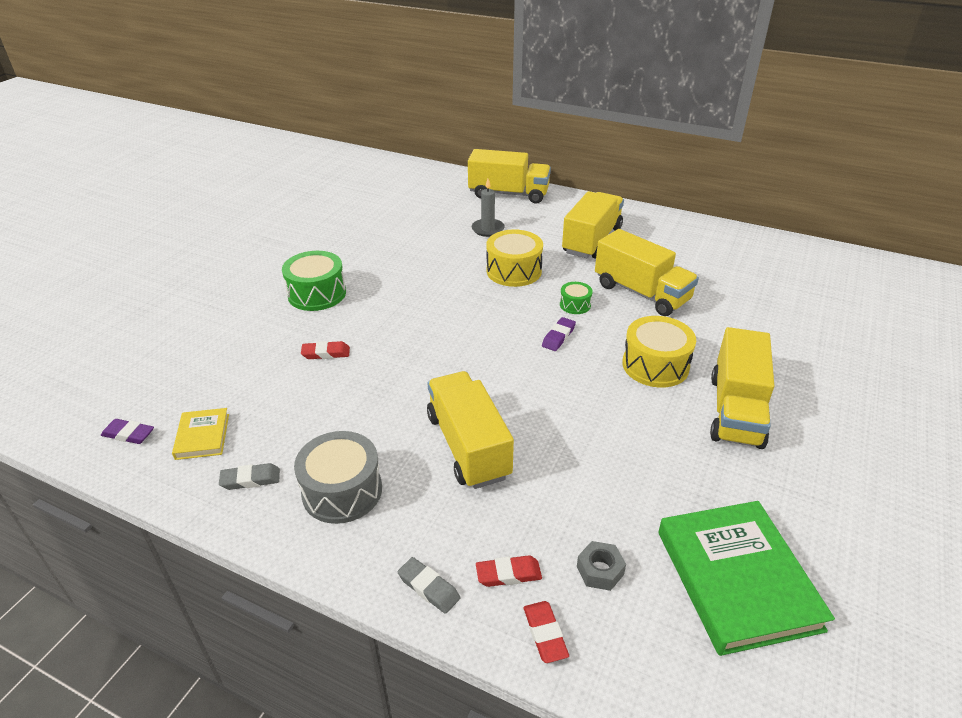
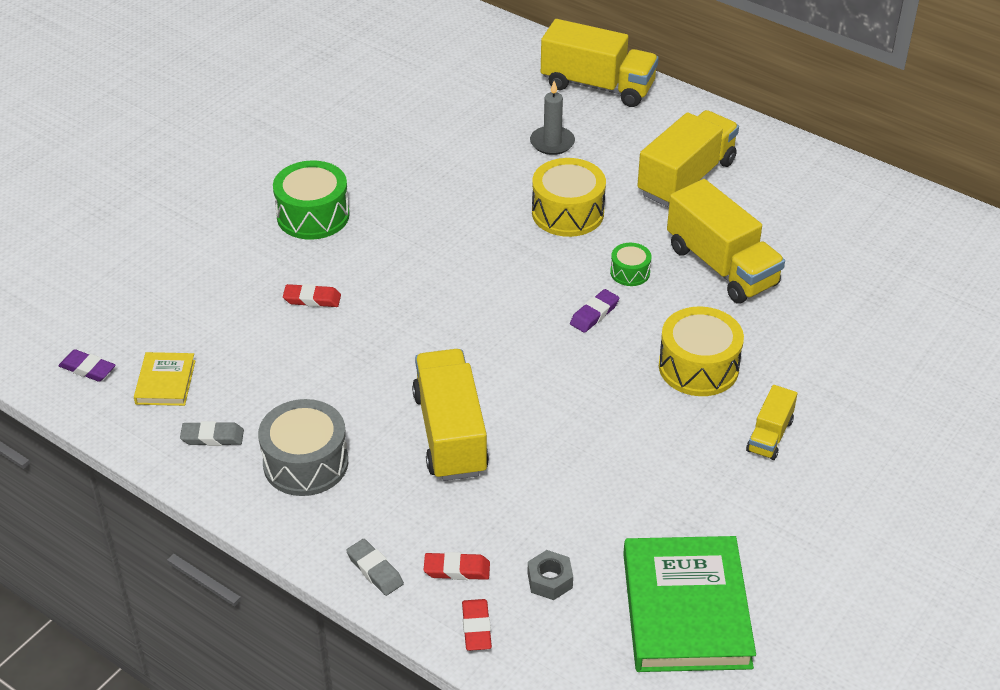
camera: 10 degrees right, 5 degrees up
(736, 410) = (769, 436): yellow truck -> yellow truck, size x0.52

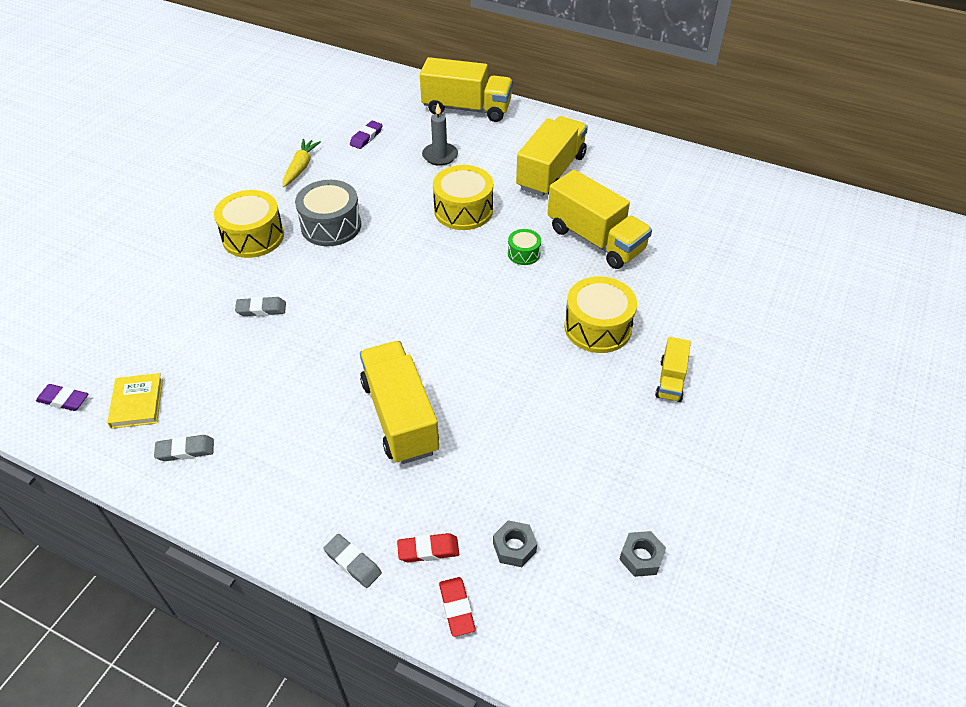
camera: 10 degrees left, 5 degrees up
(306, 463) = (274, 463): grey drum -> grey drum (331, 226)
(312, 299) = (261, 309): red eraser -> grey eraser
(313, 215) = (253, 237): green drum -> yellow drum
(380, 138) = (301, 167): none -> yellow carrot
(594, 314) = (502, 292): purple eraser -> purple eraser (366, 137)
(686, 609) = (641, 557): green book -> grey nut

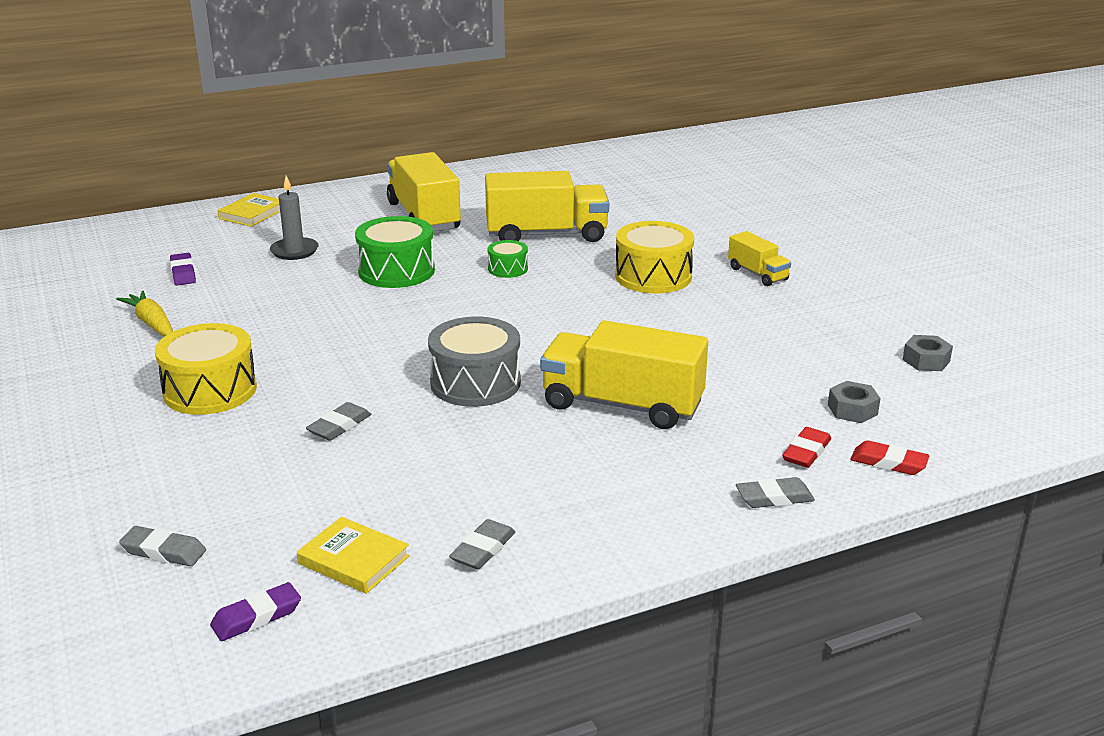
camera: 50 degrees left, 20 degrees down
(94, 328) = (163, 551): none -> grey eraser
(331, 226) = (284, 341): grey drum -> grey drum (475, 383)
(463, 210) = (396, 271): yellow drum -> green drum
(467, 109) = (252, 213): yellow truck -> yellow book

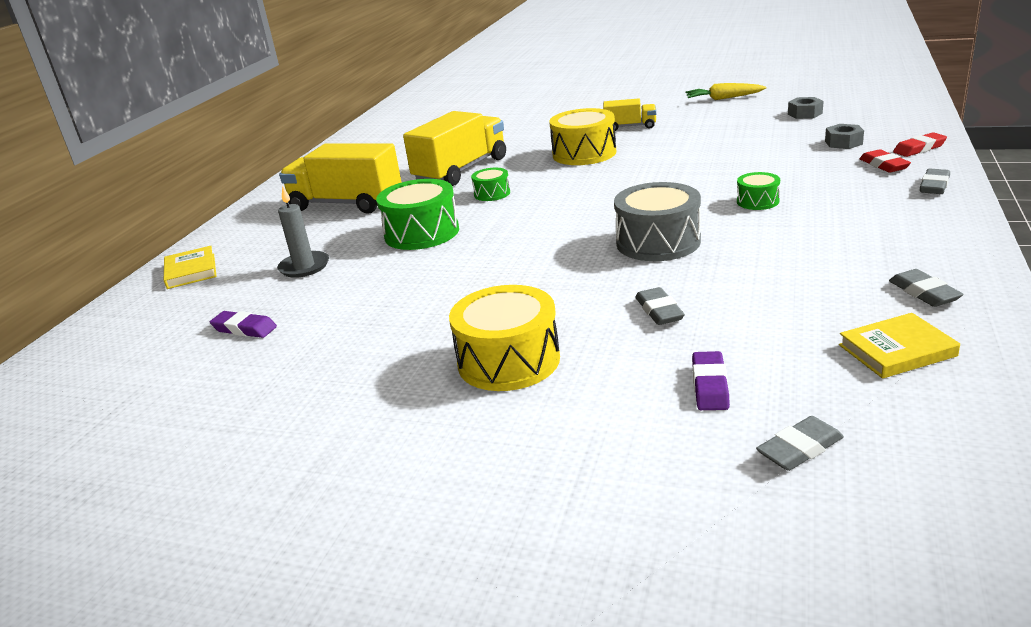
camera: 45 degrees left, 0 degrees up
(152, 323) = (320, 366): yellow carrot -> yellow carrot (723, 98)
(256, 617) = (962, 419): purple eraser -> purple eraser (710, 385)
(622, 405) = (757, 201): yellow truck -> green drum

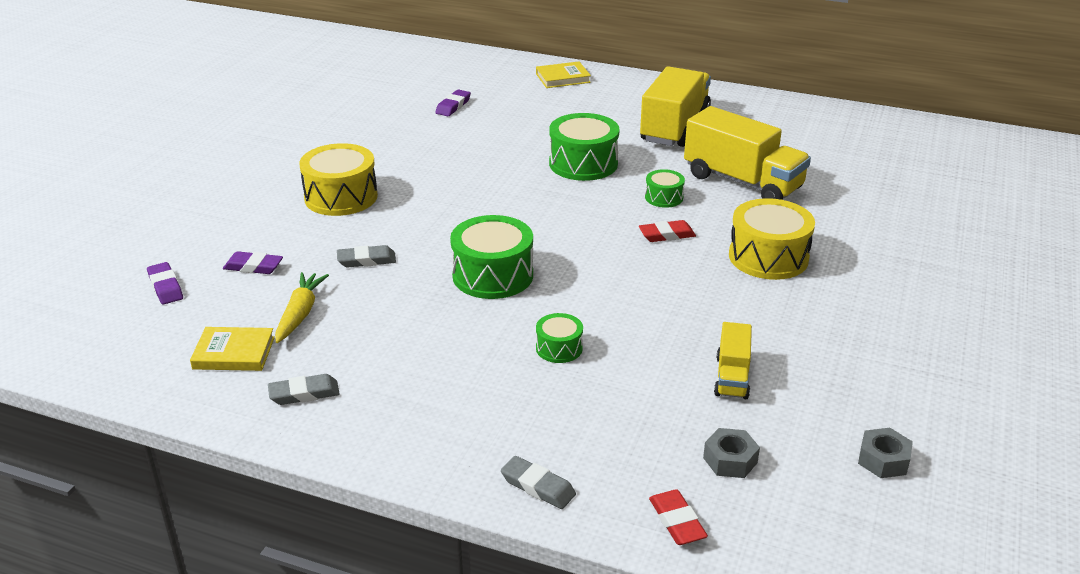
camera: 90 degrees right, 5 degrees up
(304, 267) = (543, 118): grey candle -> none
(630, 127) = (867, 299): yellow truck -> yellow truck (732, 377)
(658, 242) = (493, 275): grey drum -> green drum
(723, 98) = (993, 399): yellow carrot -> yellow carrot (300, 313)
(800, 449) = (165, 287): grey eraser -> purple eraser
(884, 165) = (627, 469): red eraser -> red eraser (667, 235)
(897, 350) = (234, 353): yellow book -> yellow book turned 75 degrees counterclockwise

